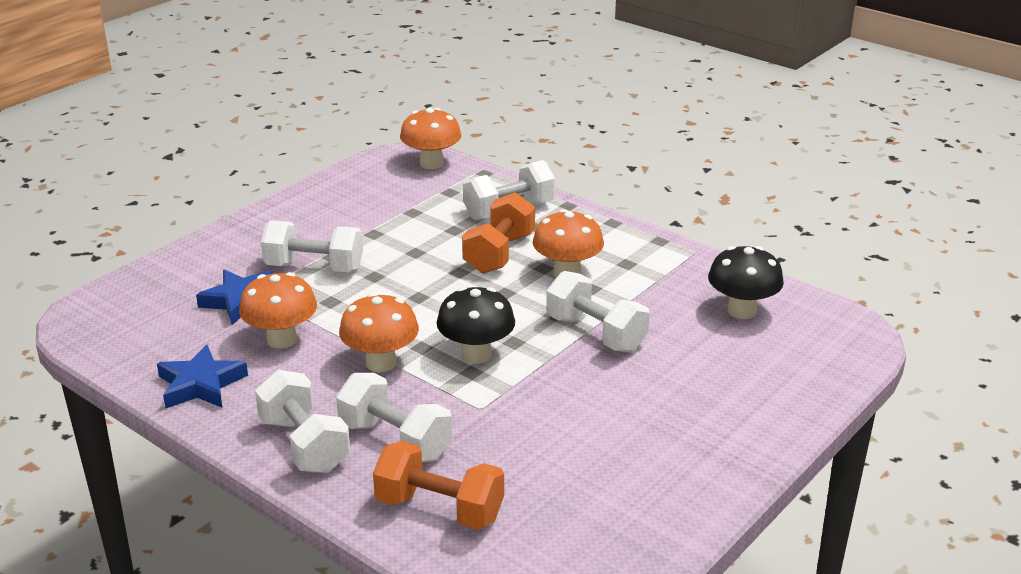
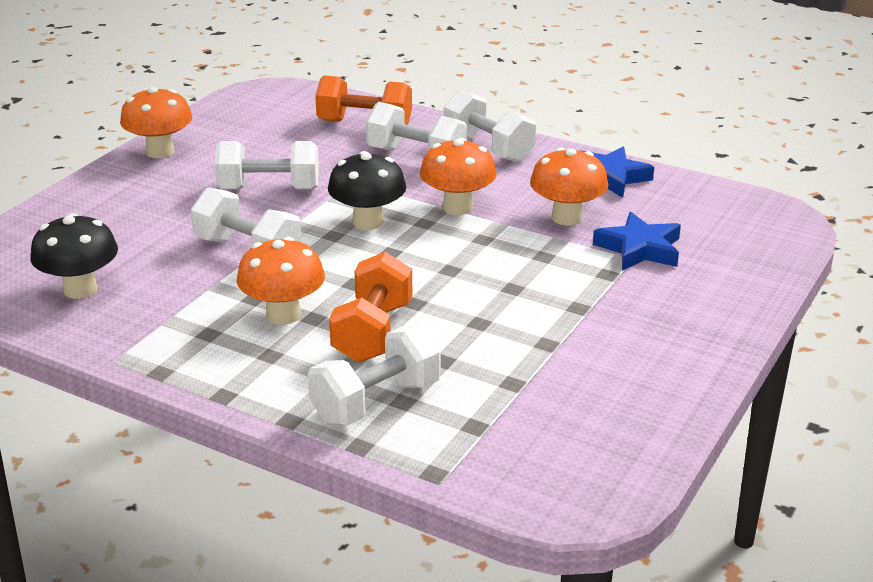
camera: 170 degrees right, 0 degrees up
(314, 268) = (589, 292): white dumbbell -> white dumbbell (269, 189)
(431, 163) = (529, 487): orange mushroom -> orange mushroom (160, 152)

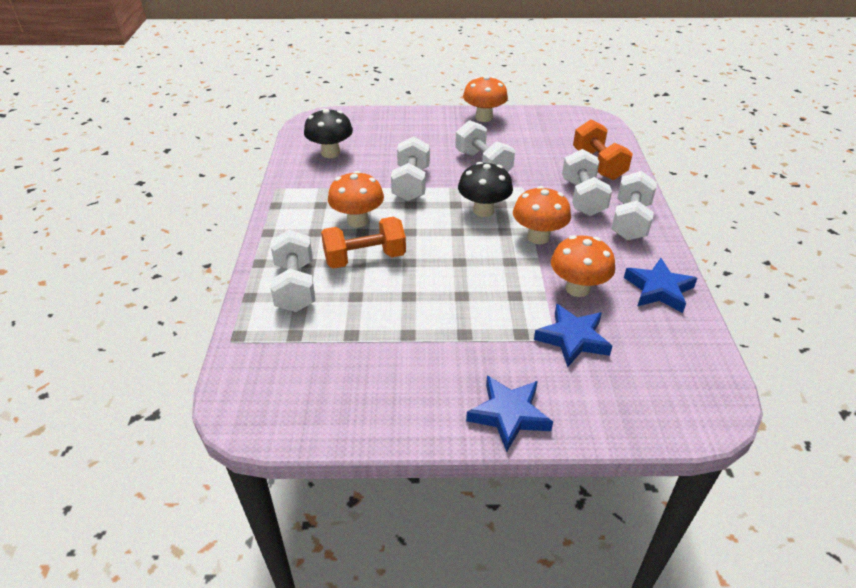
camera: 60 degrees right, 10 degrees up
(376, 402) = (295, 286): white dumbbell -> white dumbbell turned 60 degrees clockwise
(717, 321) = (509, 415): none -> blue star

